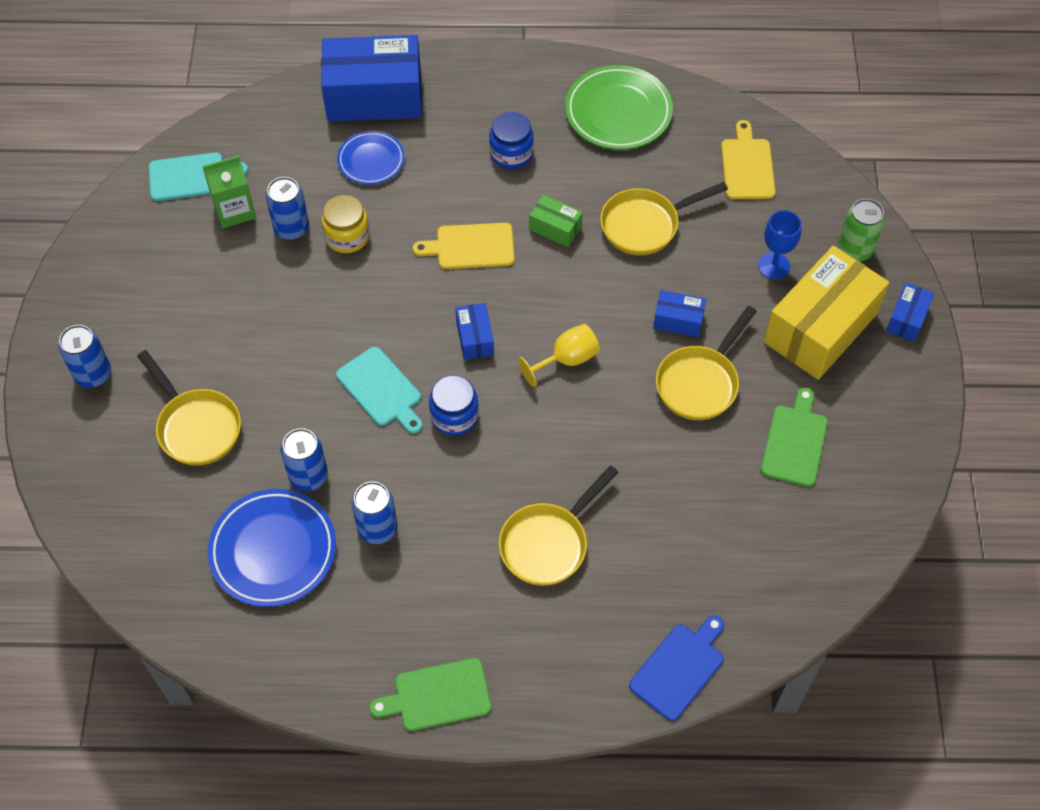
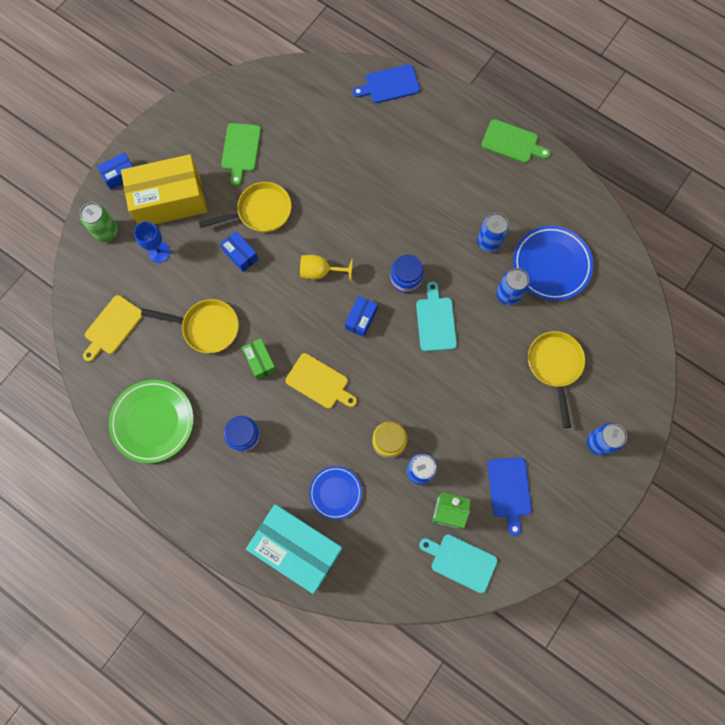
camera: 145 degrees left, 15 degrees up
(176, 268) = (509, 490): none -> blue cutting board
(374, 96) = (297, 548): blue box -> turquoise box
(548, 543) = (407, 179): yellow pan -> none
(794, 442) = (241, 150): green cutting board -> green cutting board turned 45 degrees counterclockwise

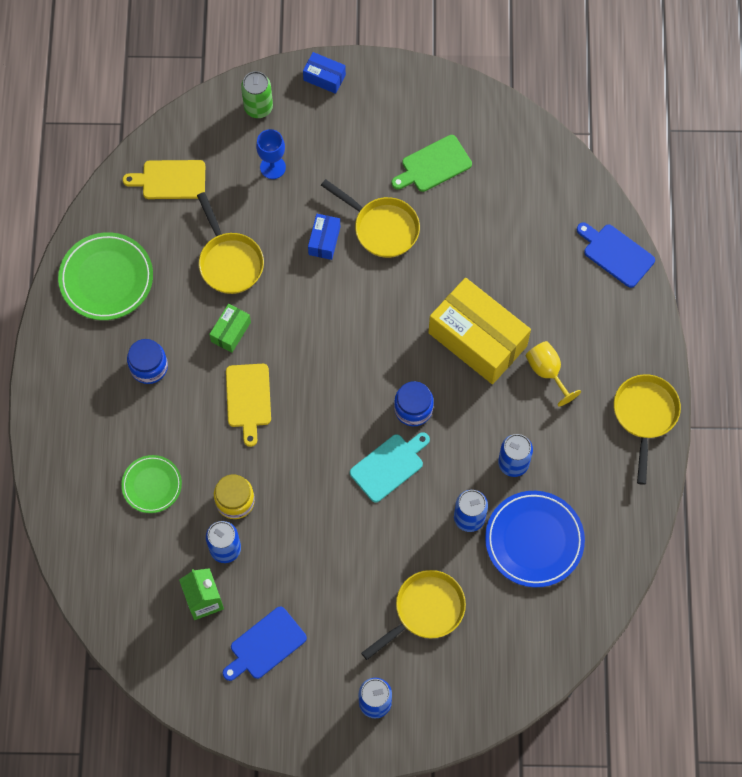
camera: 55 degrees right, 5 degrees down
(169, 200) = (332, 139): yellow box -> yellow box (477, 339)
(297, 548) = (76, 486): turquoise box -> none
(320, 272) = (361, 325): yellow goblet -> yellow goblet (547, 372)
(335, 493) = (152, 485): blue plate -> green plate
(361, 319) = (340, 394): blue box -> none
(461, 561) = (164, 642): turquoise cutting board -> none
(512, 142) = (644, 416): green cutting board -> yellow pan

